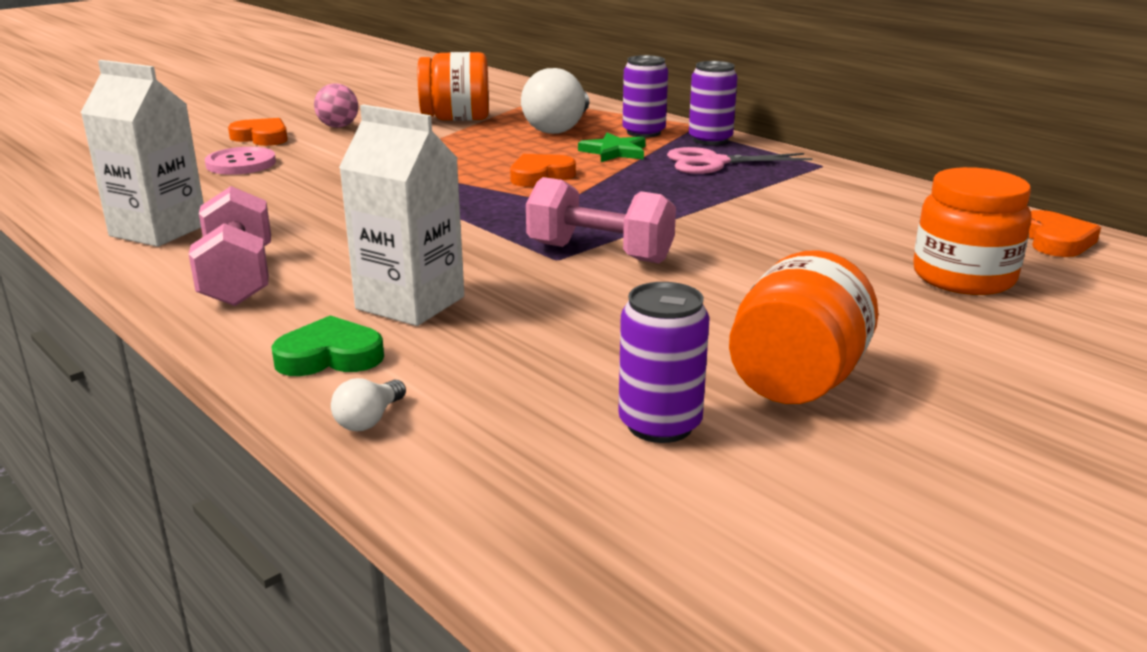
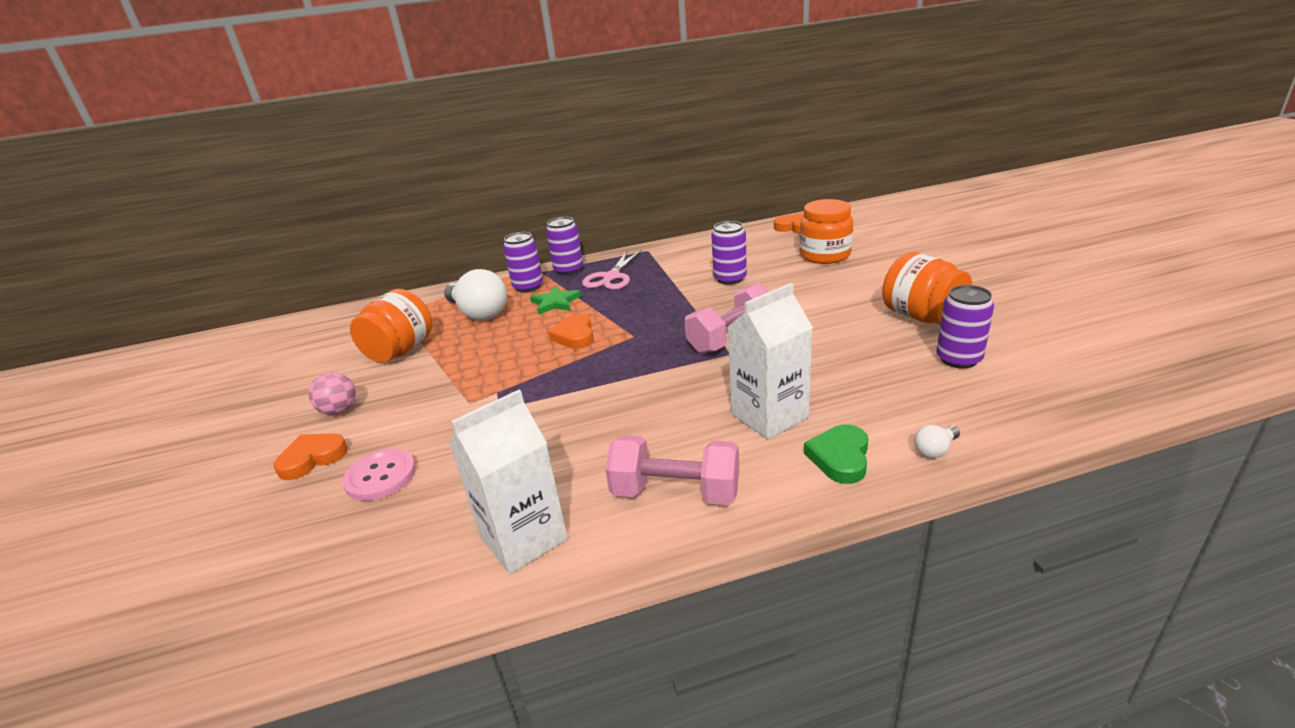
camera: 60 degrees left, 5 degrees up
(369, 420) = (935, 450): white light bulb -> white light bulb turned 90 degrees clockwise
(785, 225) = (730, 279): none -> purple can

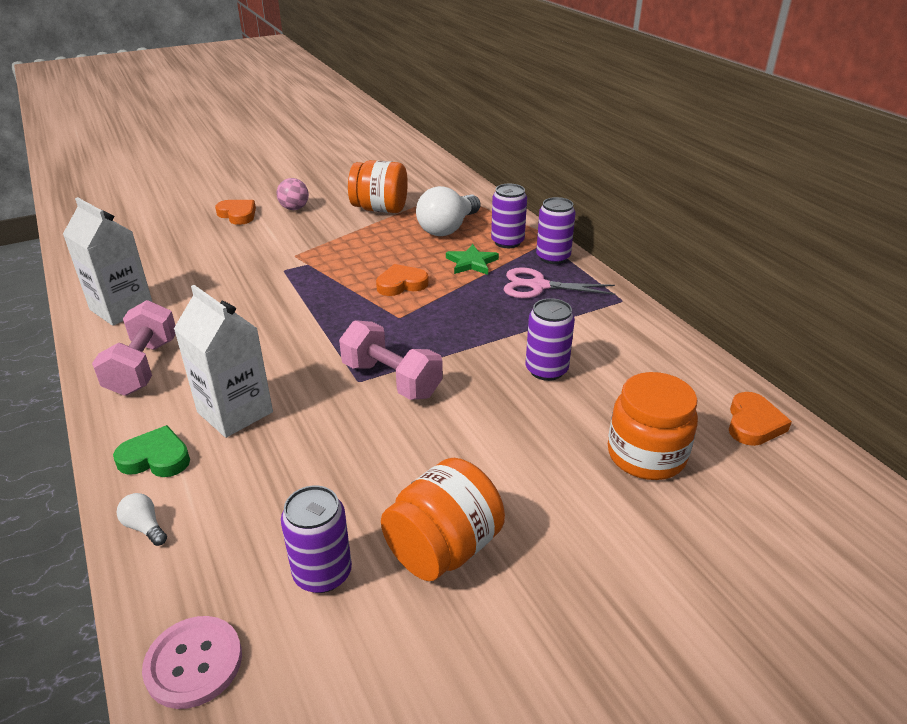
camera: 75 degrees right, 5 degrees up
(381, 476) = (209, 243): pink button -> pink button (194, 663)

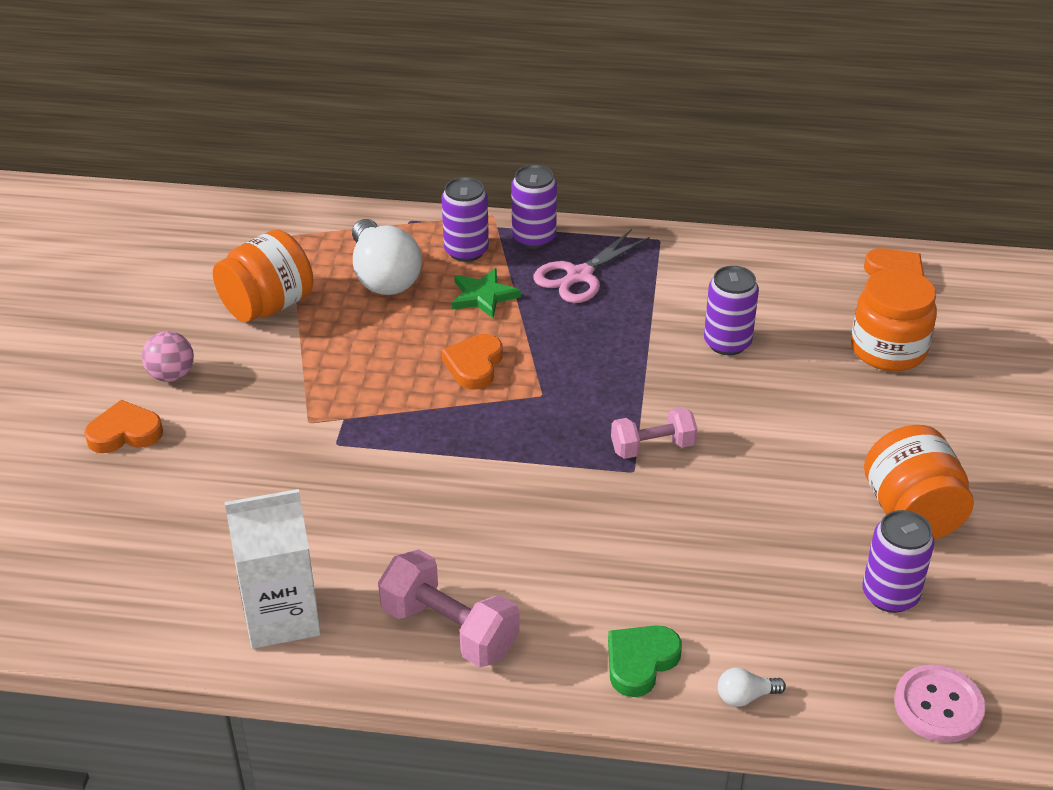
camera: 55 degrees left, 5 degrees up
(235, 412) = (609, 579): white carton -> none
(391, 380) = (652, 447): pink dumbbell -> pink dumbbell, size x0.66

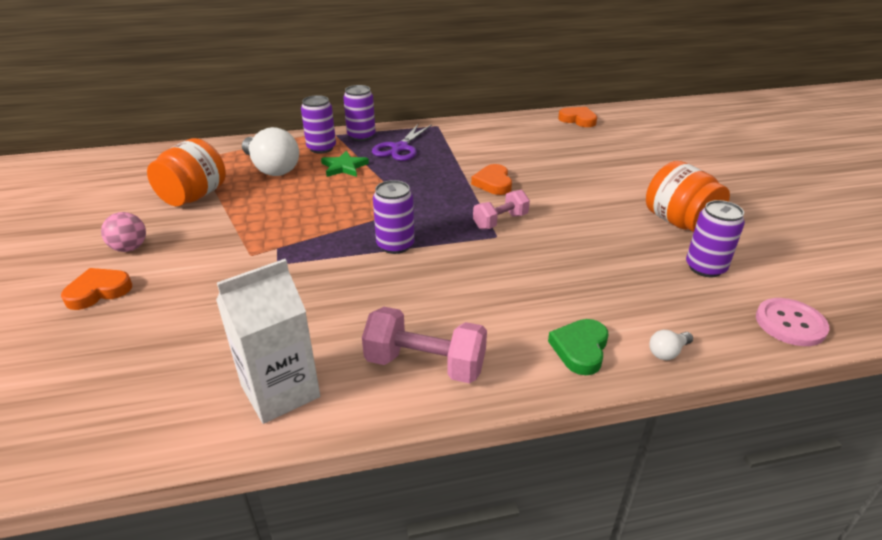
camera: 20 degrees left, 5 degrees down
(474, 365) = (357, 201): orange heart -> orange heart (493, 183)
(580, 275) = (400, 148): pink scissors -> purple scissors
(727, 343) = (509, 163): purple can -> purple can (395, 245)
(888, 350) = (601, 151): orange jar -> none

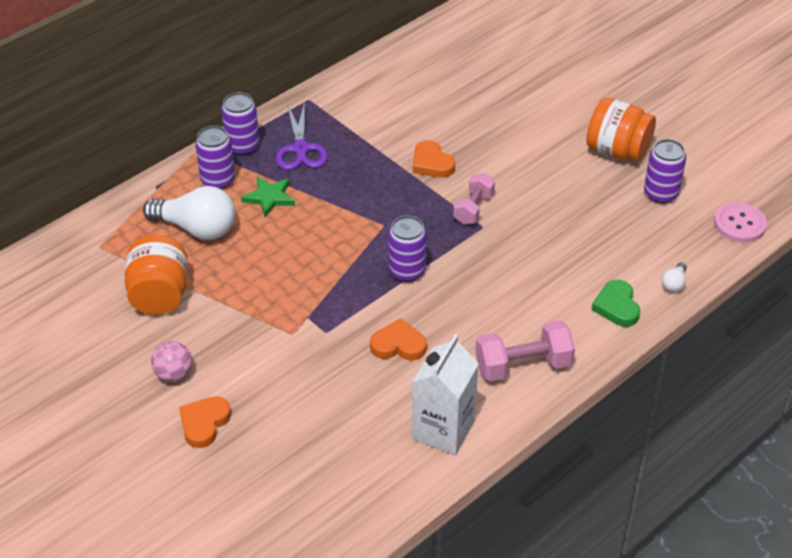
camera: 30 degrees left, 10 degrees up
(578, 120) = (446, 37): orange heart -> orange heart (398, 345)

